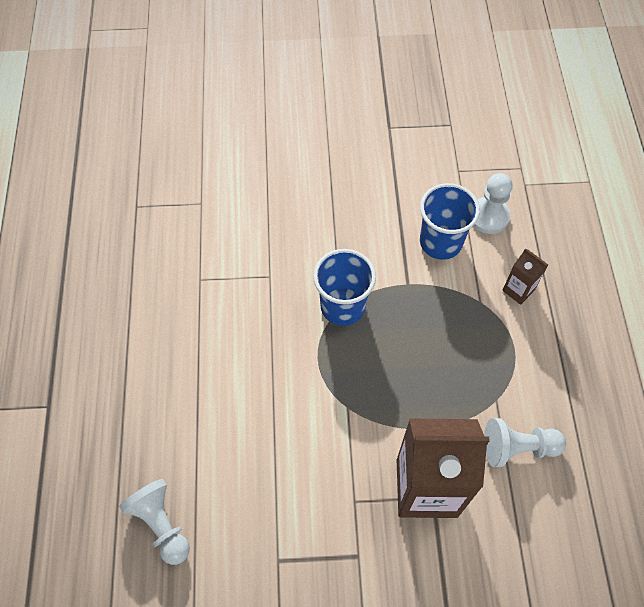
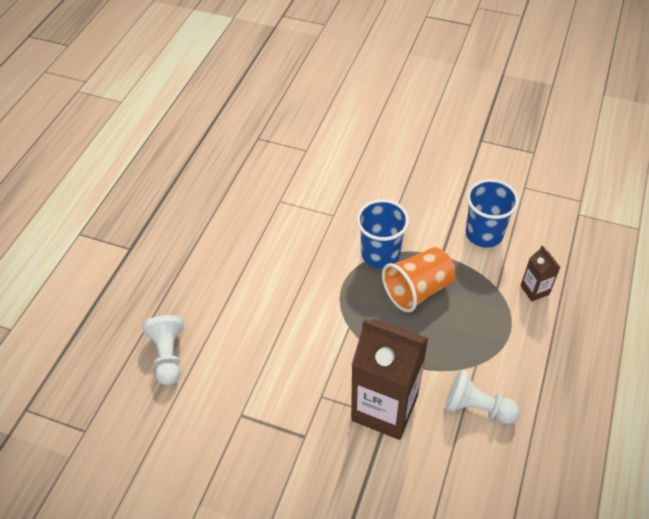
camera: 25 degrees right, 10 degrees down
(400, 335) = (417, 290): none -> orange cup
(488, 216) = (534, 228): white pawn -> none

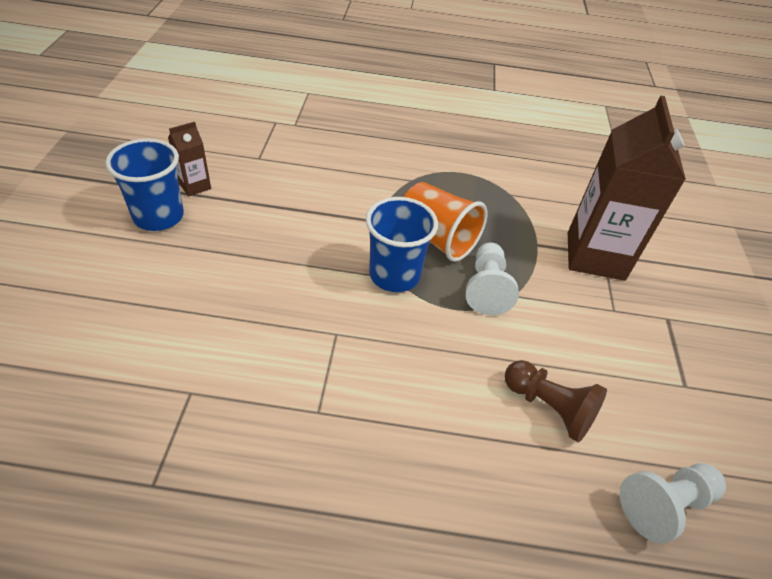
camera: 110 degrees left, 5 degrees down
(249, 316) = (549, 408): none -> brown pawn
(476, 407) = (555, 193): white pawn -> white pawn (486, 288)
(484, 234) = (338, 188): blue cup -> blue cup (158, 217)
(534, 290) = (405, 156): brown carton -> brown carton (195, 186)

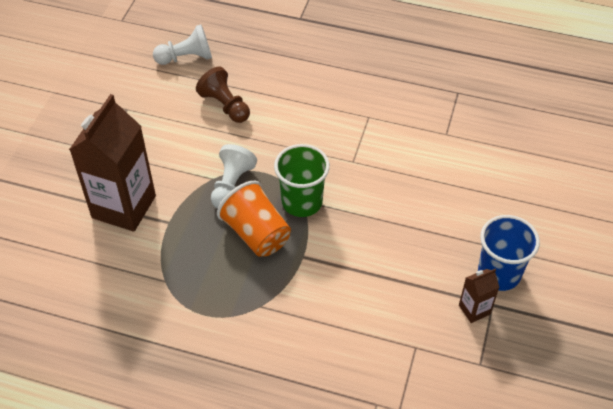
camera: 165 degrees left, 5 degrees up
(394, 275) = (302, 202): blue cup -> green cup

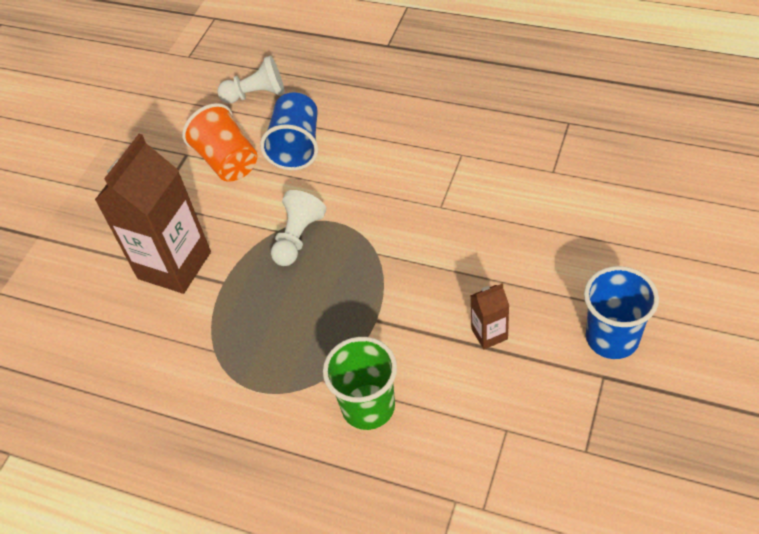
camera: 10 degrees right, 0 degrees up
(225, 105) = (296, 147): brown pawn -> blue cup
(256, 233) = (323, 294): orange cup -> orange cup (227, 161)
(302, 202) = (378, 256): green cup -> green cup (368, 407)
(474, 309) = (580, 382): brown carton -> brown carton (489, 334)

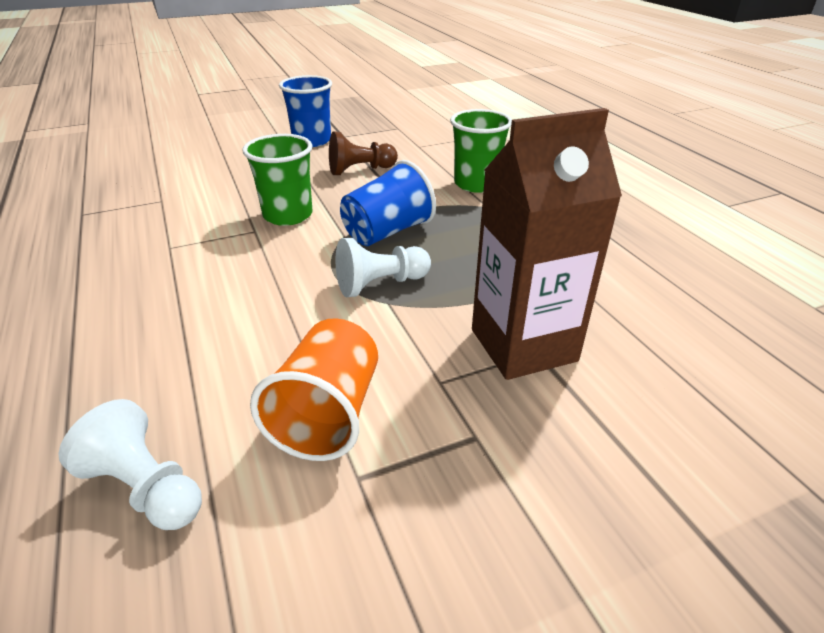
camera: 140 degrees left, 15 degrees down
(296, 147) = (243, 363): blue cup -> blue cup (387, 232)
(446, 236) = (288, 215): none -> green cup
(489, 334) = (360, 170): brown carton -> brown pawn

